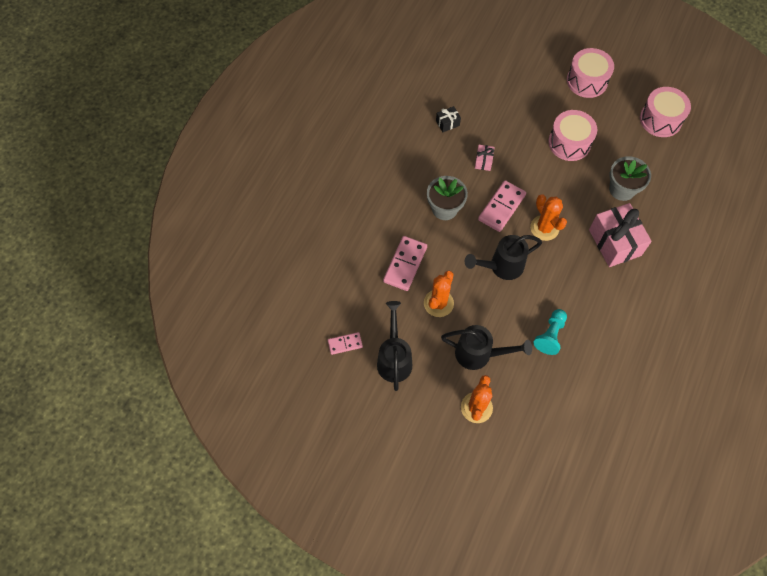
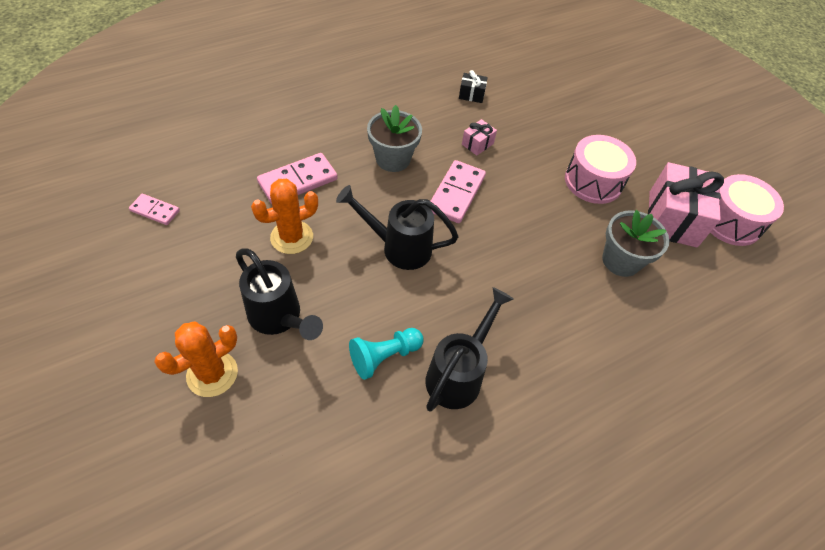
camera: 30 degrees right, 10 degrees down
(394, 359) = (185, 258): black watering can -> black watering can (458, 374)
(502, 207) = (456, 194): pink domino -> pink domino turned 45 degrees counterclockwise
(544, 228) = (487, 241): orange cactus -> none
(587, 81) = (664, 140): pink drum -> none
(615, 242) = (563, 309): pink gift -> pink gift (672, 219)

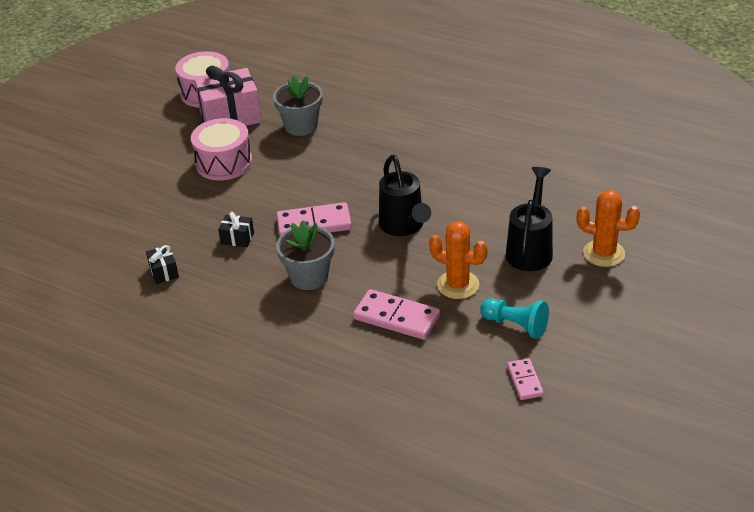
camera: 115 degrees left, 15 degrees down
(384, 356) = (500, 190): turquoise pawn -> turquoise pawn (515, 325)
(458, 374) = (475, 156): black watering can -> none
(477, 144) = (237, 238): pink gift -> black gift

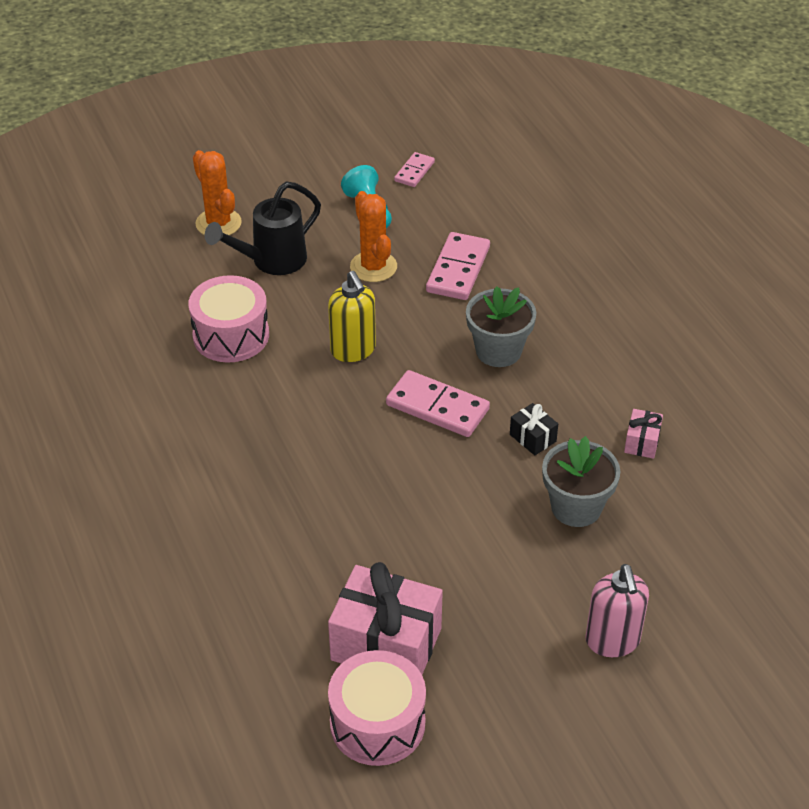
camera: 145 degrees left, 5 degrees up
(113, 171) = (612, 641): none -> pink soap dispenser
(164, 272) = (642, 442): black gift -> pink gift
(224, 163) = (461, 561): pink drum -> pink drum (231, 335)
(301, 126) = (315, 562): grey flower pot -> grey flower pot (576, 507)
(396, 317) = (458, 269): pink domino -> pink domino turned 45 degrees clockwise
(404, 226) = (353, 350): black watering can -> yellow soap dispenser

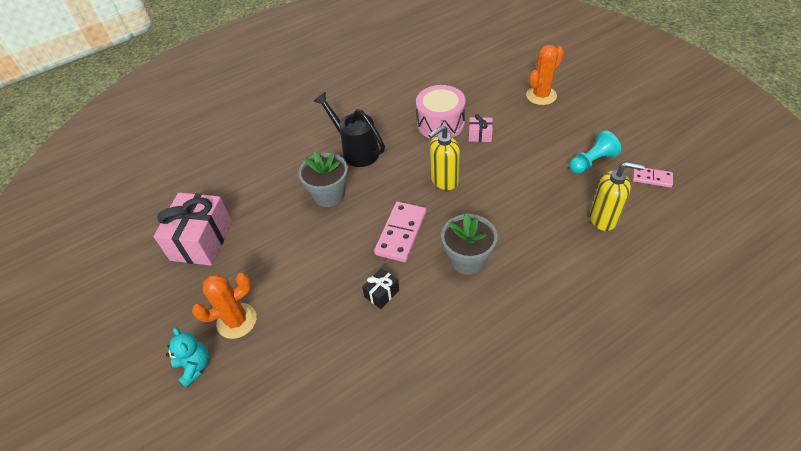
camera: 85 degrees right, 5 degrees up
(271, 261) = (515, 126): black watering can -> black watering can (356, 150)
(373, 267) = (531, 175): orange cactus -> orange cactus (236, 321)
(377, 723) = (147, 246): pink drum -> none
(458, 269) = (549, 222): pink domino -> none
(465, 225) = (603, 218): none -> yellow soap dispenser
(576, 507) = (316, 330): grey flower pot -> grey flower pot (329, 195)
(612, 641) = (195, 366): pink soap dispenser -> turquoise teddy bear
(642, 442) = (390, 370): pink gift -> pink gift (480, 135)

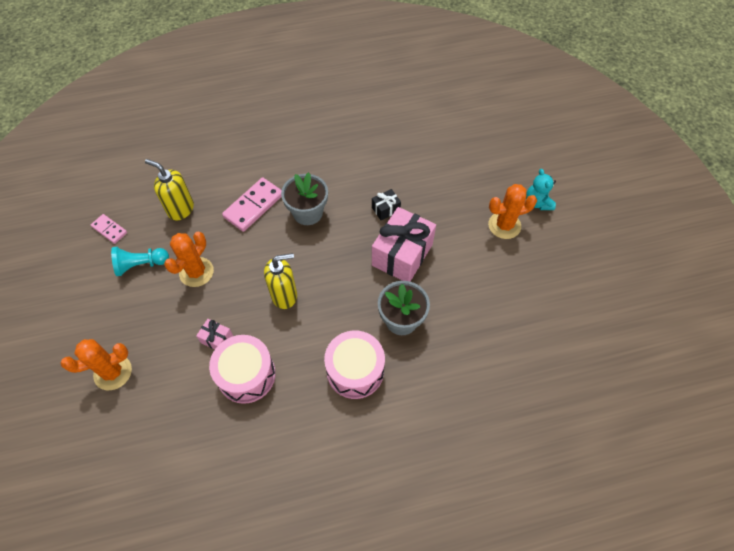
camera: 165 degrees left, 10 degrees up
(201, 240) = (535, 312): pink gift -> pink gift (402, 255)
(356, 150) = (355, 370): black watering can -> pink drum
(401, 233) = (349, 254): pink domino -> pink domino (254, 206)
(537, 172) = (196, 272): none -> orange cactus

